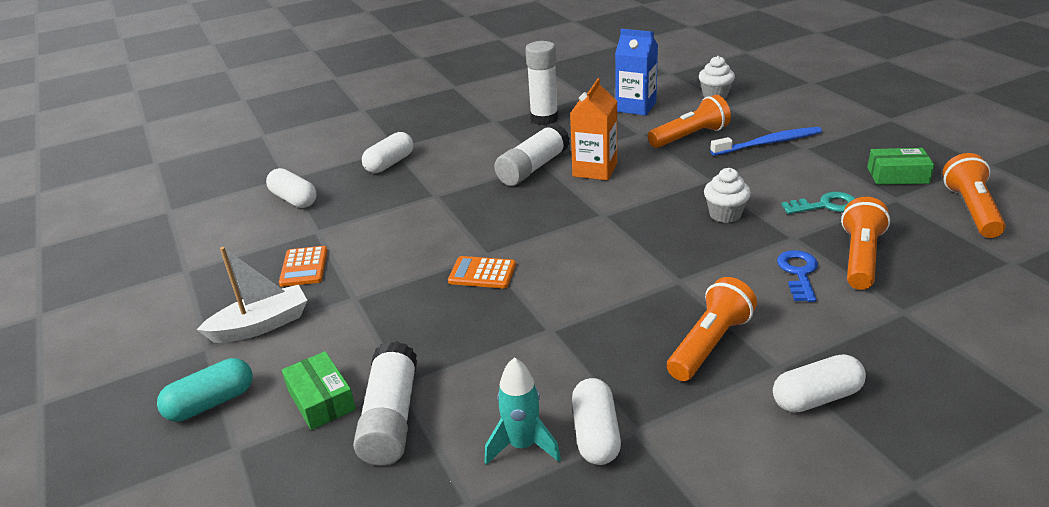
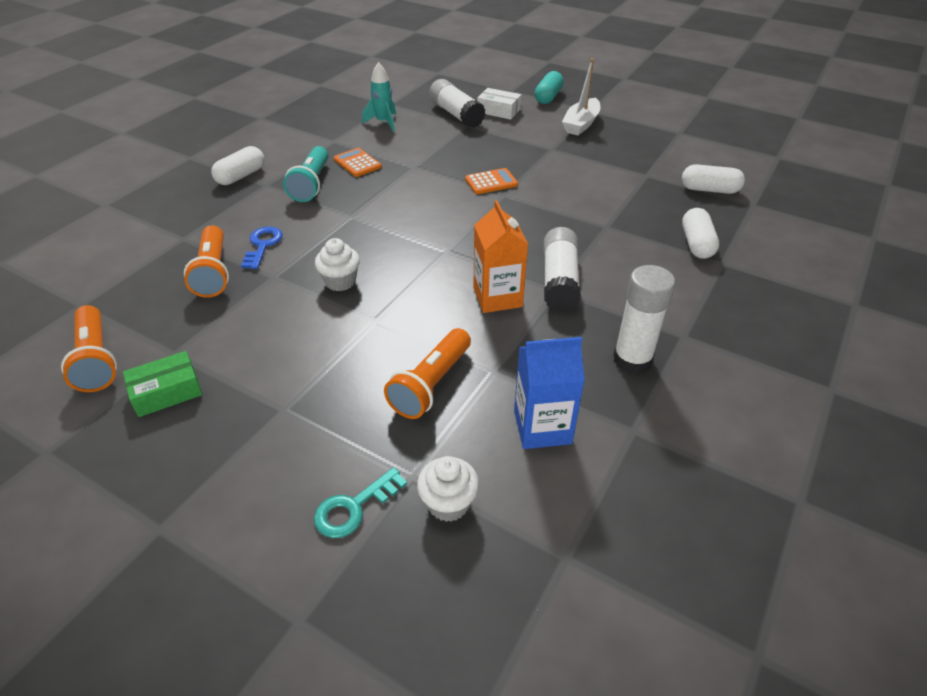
camera: 145 degrees right, 10 degrees up
(304, 267) = (612, 153): orange calculator -> orange calculator (357, 163)
(321, 400) = (498, 111): green box -> white box
(596, 434) = (351, 134): white capsule -> none
(709, 344) = (311, 184): orange flashlight -> turquoise flashlight
(769, 143) = (328, 404): blue toothbrush -> none
(798, 273) = (263, 245): blue key -> blue key turned 150 degrees counterclockwise
(825, 205) = (247, 321): turquoise key -> turquoise key (354, 508)

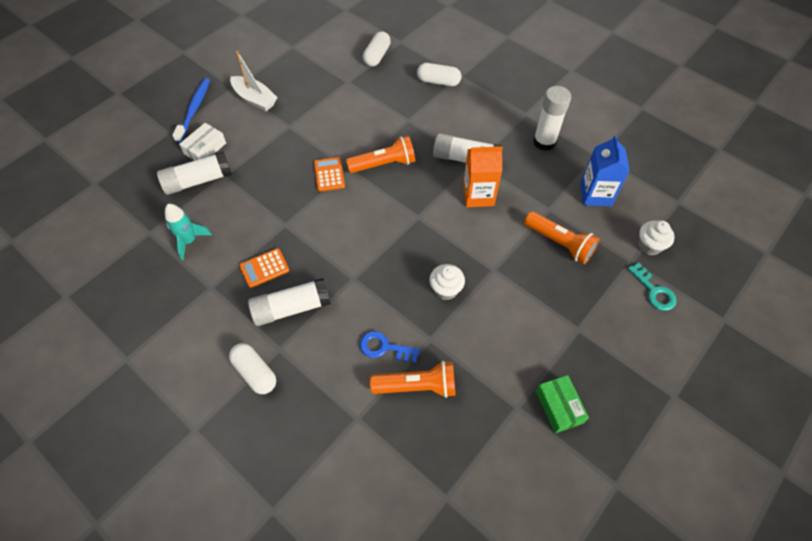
camera: 80 degrees left, 15 degrees up
(96, 360) = (520, 467): orange flashlight -> orange flashlight (384, 164)
(311, 184) = (292, 308): turquoise flashlight -> white glue stick
(548, 97) = (194, 109): turquoise capsule -> blue toothbrush

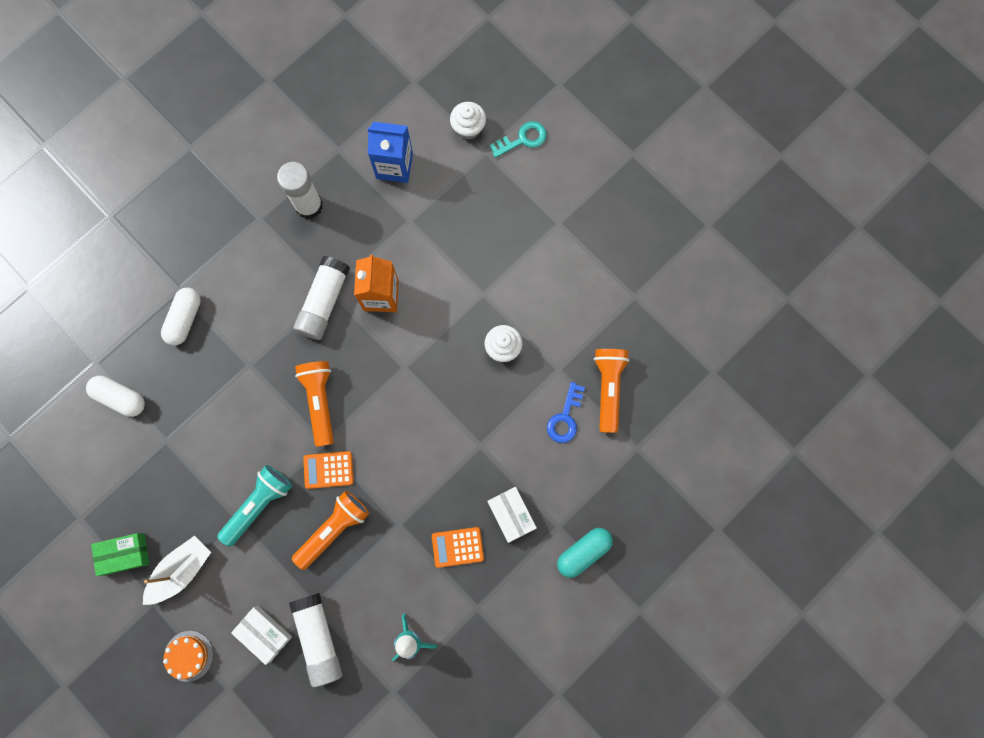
camera: 85 degrees left, 20 degrees up
(194, 109) = (188, 656): blue toothbrush -> orange cake
(255, 372) = (583, 552): white capsule -> turquoise capsule
(264, 268) = (457, 547): orange calculator -> orange calculator turned 105 degrees clockwise
(292, 308) = (511, 515): white glue stick -> white box
(302, 136) = (258, 504): none -> turquoise flashlight
(559, 406) = (637, 258): green box -> green box (124, 554)
(560, 243) = (456, 219): orange flashlight -> orange flashlight (333, 529)

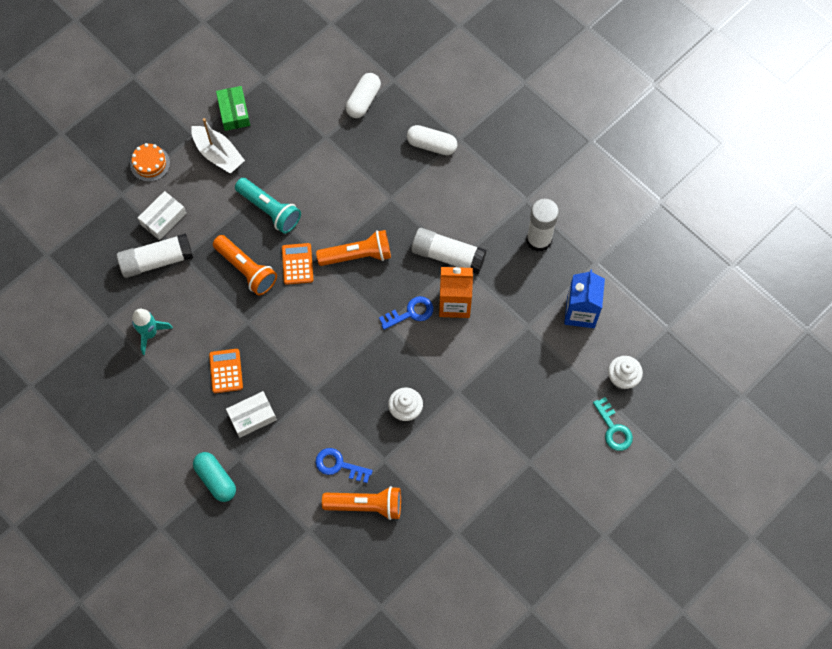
camera: 90 degrees right, 10 degrees down
(391, 342) = (411, 313): none -> blue key

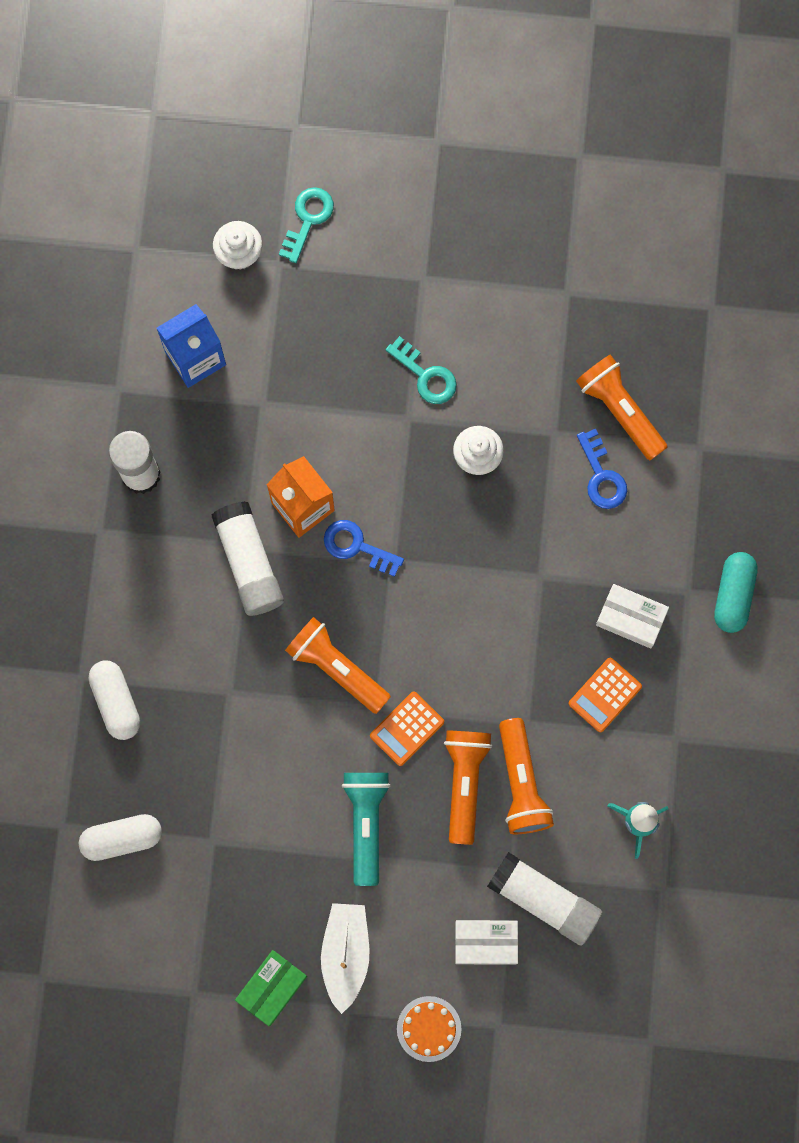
camera: 130 degrees left, 10 degrees up
(221, 295) = (521, 783): none -> orange flashlight
(472, 419) = (426, 375): none -> turquoise key

